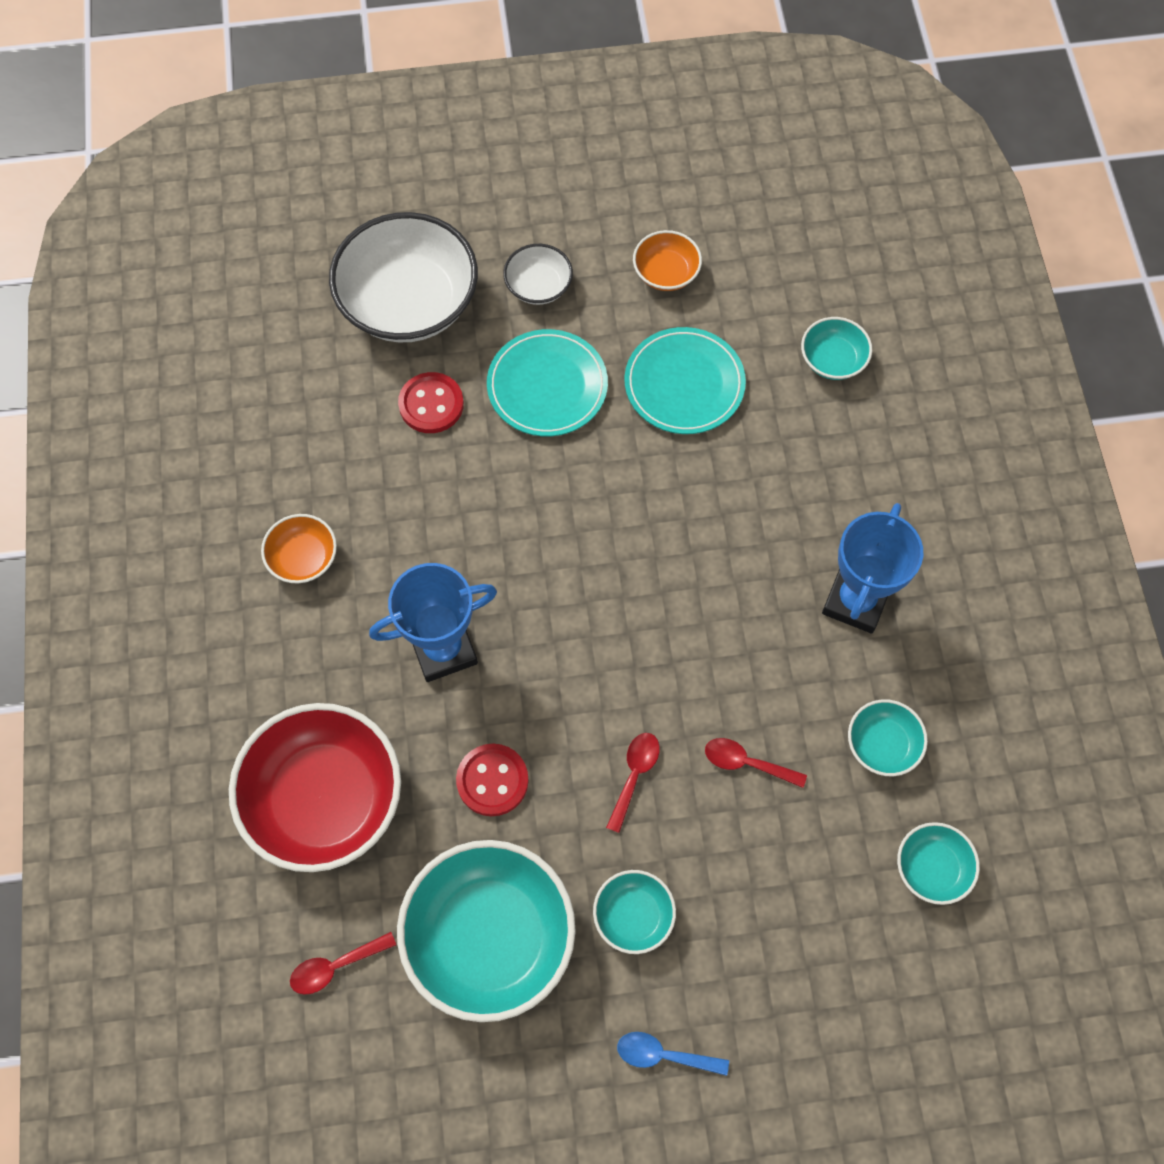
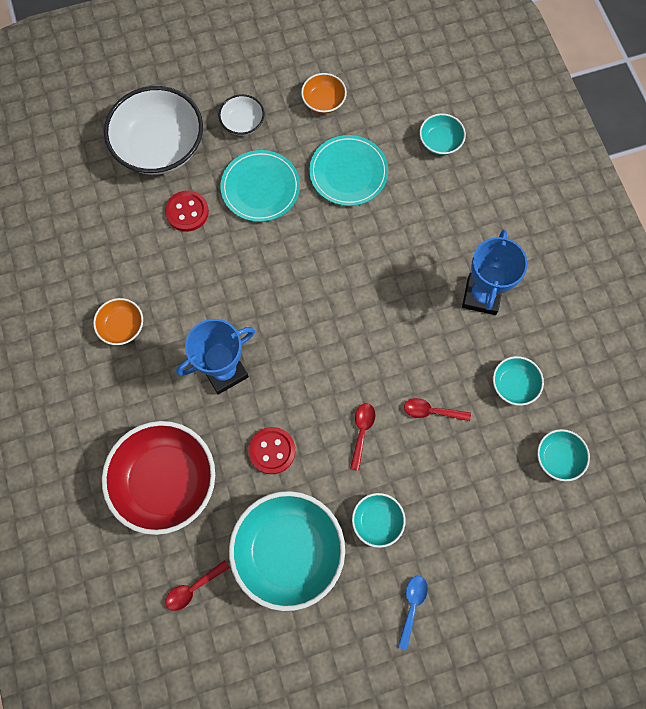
camera: 10 degrees left, 5 degrees up
(663, 1055) = (412, 606): blue spoon -> blue spoon turned 105 degrees clockwise

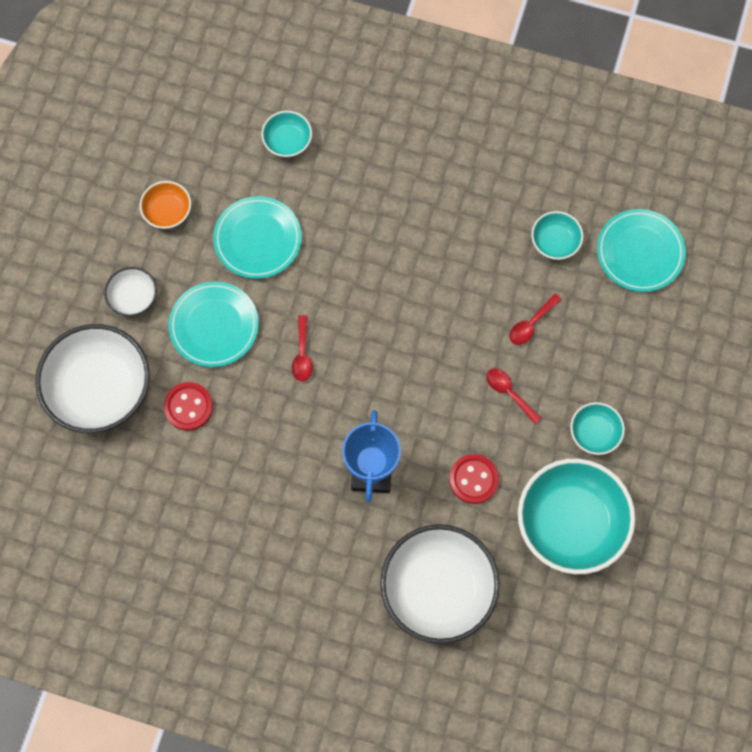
camera: 55 degrees left, 0 degrees up
(122, 326) = (262, 537): orange bowl -> none
(166, 481) = (438, 589): red bowl -> white bowl
(193, 588) = (549, 623): red spoon -> red spoon (302, 354)
(412, 606) = (682, 452): blue spoon -> none
(481, 296) = (458, 211): blue trophy -> none
(558, 457) = (640, 252): turquoise bowl -> turquoise plate

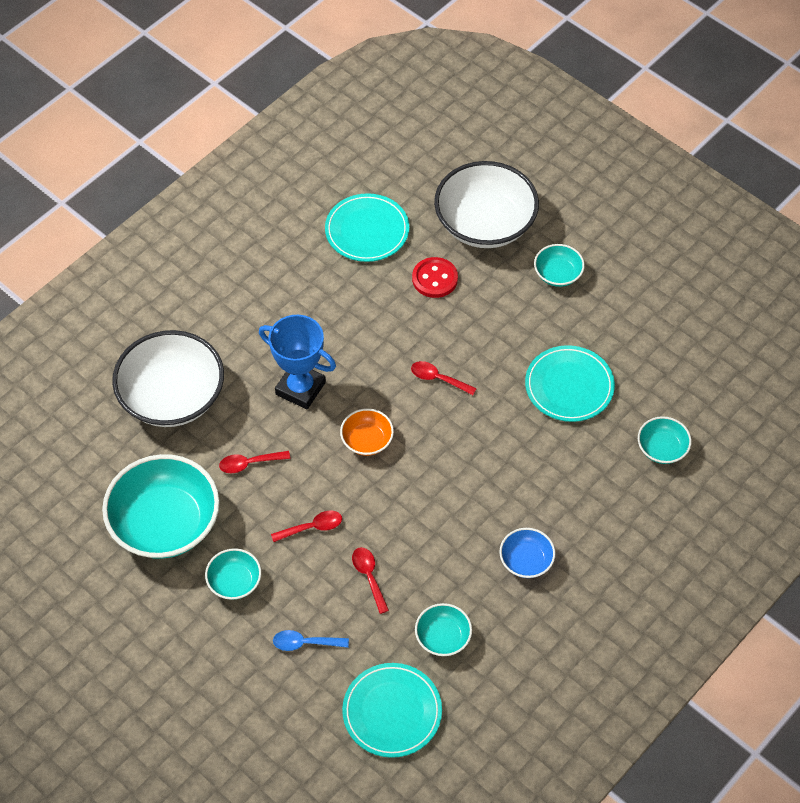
camera: 115 degrees right, 15 degrees down
(133, 297) = (557, 274): white bowl -> turquoise bowl
(167, 211) = (631, 327): orange bowl -> orange bowl (367, 440)
(214, 326) = (500, 323): turquoise plate -> turquoise plate (367, 231)
(451, 206) = (526, 561): none -> blue bowl
(473, 479) = (249, 463): red button -> red spoon
(618, 347) = (305, 643): none -> blue spoon

